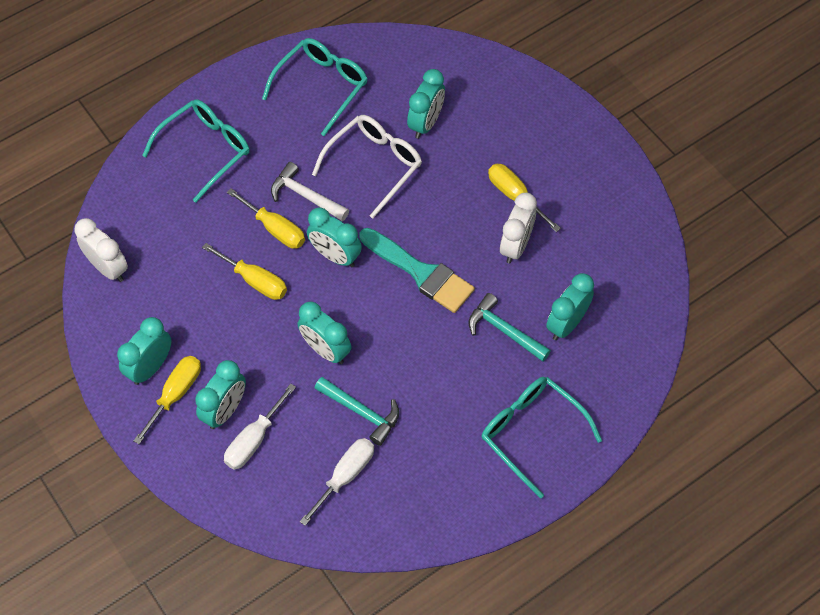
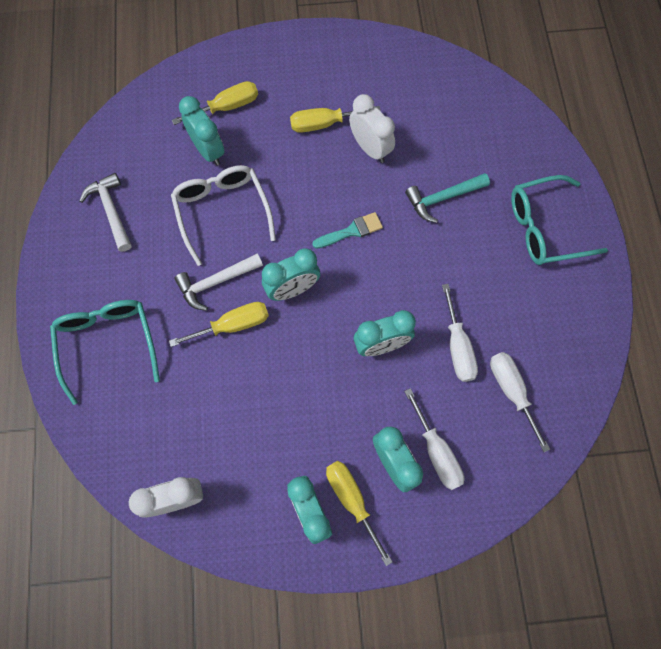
camera: 60 degrees left, 10 degrees up
(255, 281) = (276, 369): yellow screwdriver -> yellow screwdriver (227, 107)
(322, 86) = (111, 211): turquoise glasses -> white hammer
(361, 412) = (457, 347): turquoise hammer -> white screwdriver
(421, 273) = (351, 231): turquoise brush -> turquoise brush, size x0.57
(566, 324) = (462, 151): turquoise clock -> none

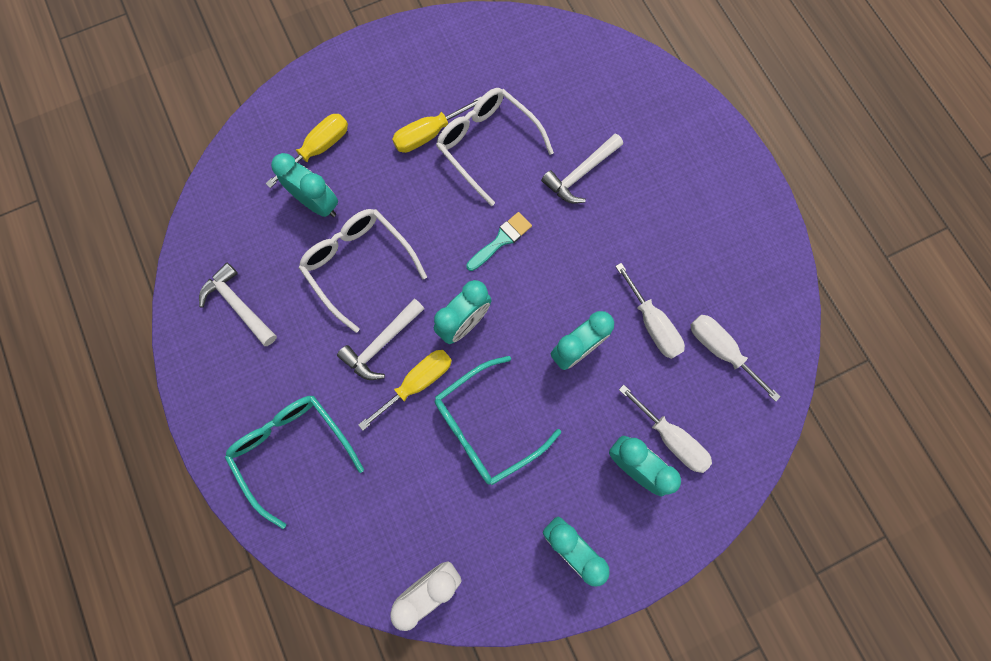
camera: 20 degrees left, 5 degrees up
(352, 500) = (606, 518): yellow screwdriver -> none
(370, 148) = (487, 145): white clock -> white glasses
(442, 198) = (580, 174): turquoise hammer -> white hammer
(544, 228) = (692, 171): turquoise glasses -> turquoise glasses (486, 426)

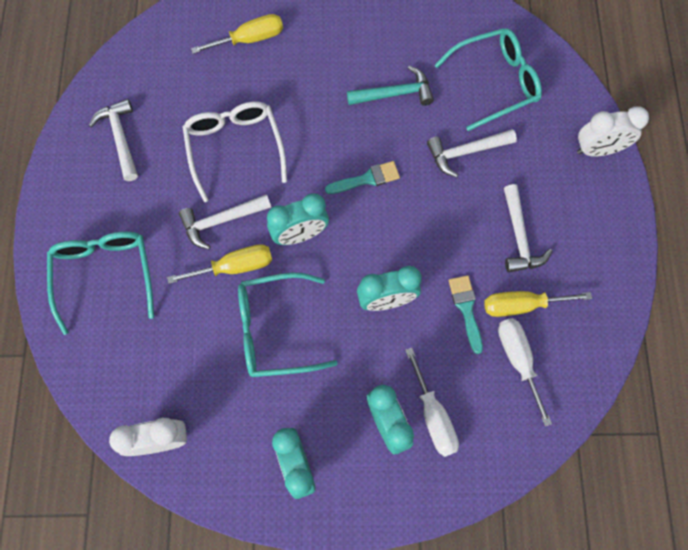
camera: 25 degrees right, 5 degrees down
(318, 204) = (226, 83): turquoise clock -> none
(429, 134) = (348, 64): yellow screwdriver -> yellow screwdriver (521, 305)
(487, 145) = (395, 94): white glasses -> turquoise hammer
(575, 94) = (495, 82): none -> turquoise glasses
(652, 324) = (466, 309): white screwdriver -> turquoise brush
(666, 234) = (519, 236): none -> white hammer
(698, 120) = (598, 150): none -> white clock

